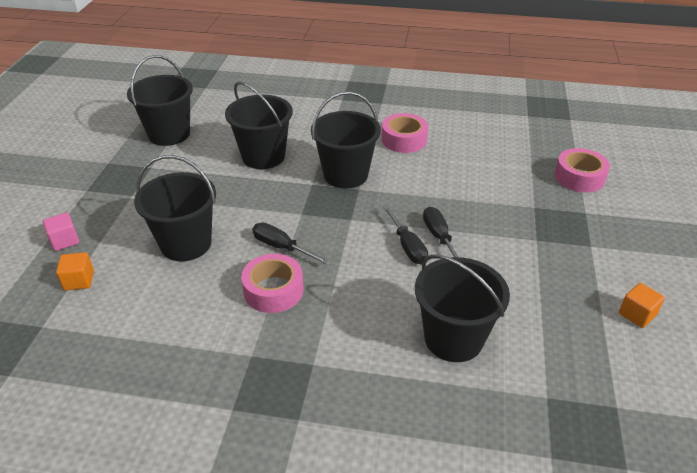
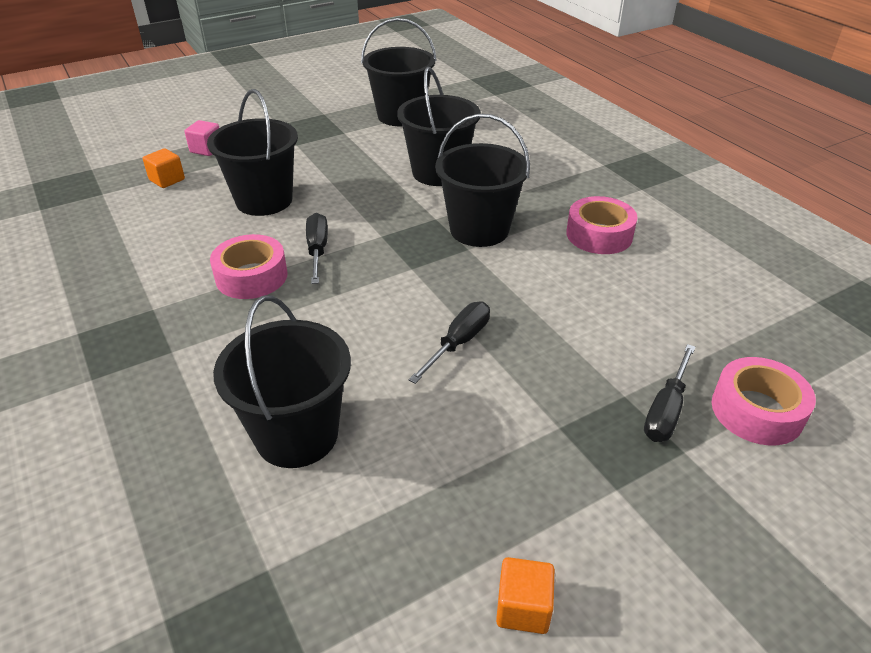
camera: 50 degrees right, 0 degrees up
(407, 246) = (415, 326): black screwdriver -> black screwdriver (666, 410)

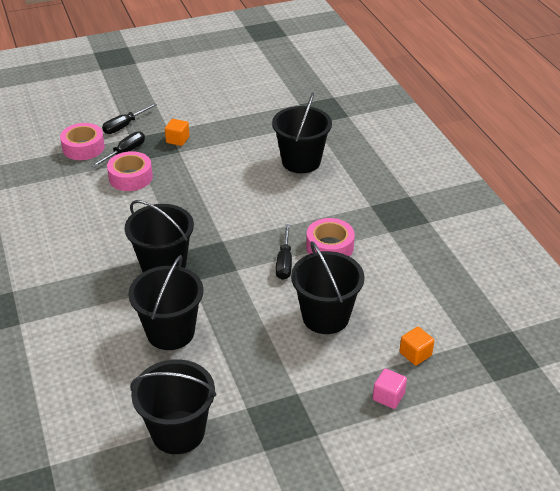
camera: 170 degrees left, 0 degrees up
(458, 343) = (210, 192): black screwdriver -> black screwdriver (124, 126)
(523, 608) = (223, 106): orange cube -> orange cube (177, 140)
(599, 235) = (81, 251): pink tape -> pink tape (130, 177)

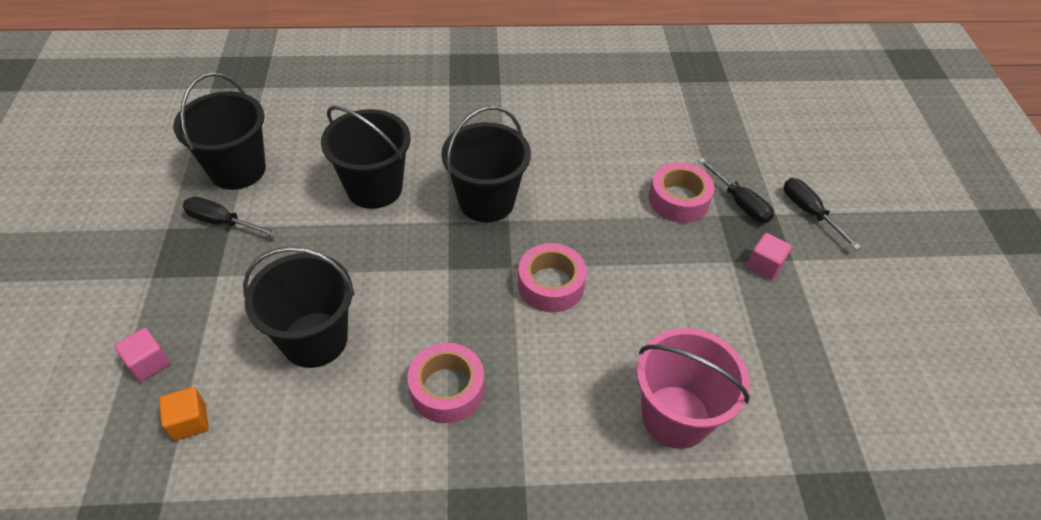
camera: 105 degrees right, 10 degrees up
(83, 147) = (758, 164): pink tape -> pink tape (551, 284)
(177, 140) = (764, 265): orange cube -> pink cube
(284, 262) = (438, 324): black screwdriver -> black screwdriver (222, 222)
(301, 161) = (675, 416): black bucket -> pink bucket

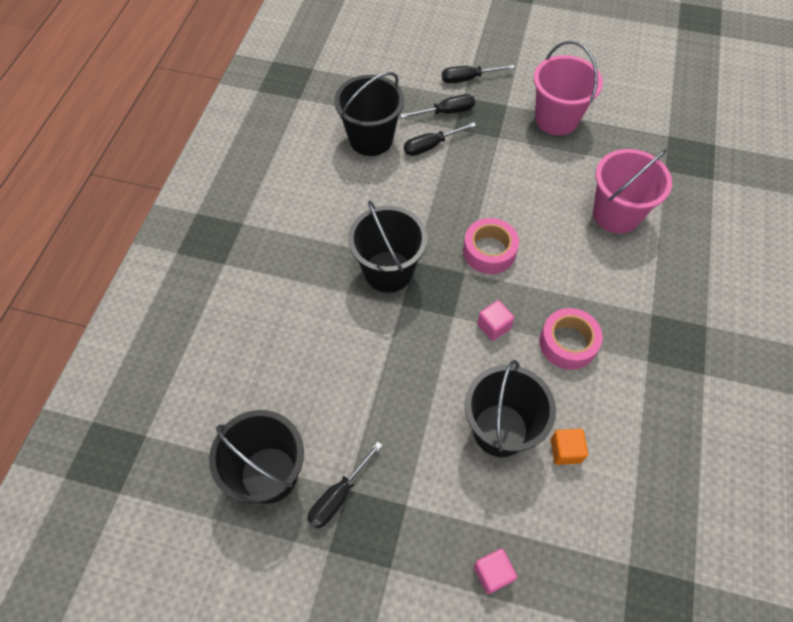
camera: 70 degrees left, 10 degrees up
(189, 422) = (560, 539): orange cube -> orange cube (565, 451)
(374, 188) = (341, 354): black bucket -> black bucket (371, 139)
(678, 200) = (431, 146): pink tape -> black screwdriver
(764, 265) = (507, 121): pink cube -> pink cube (493, 326)
(804, 318) = (556, 119): none -> pink bucket

